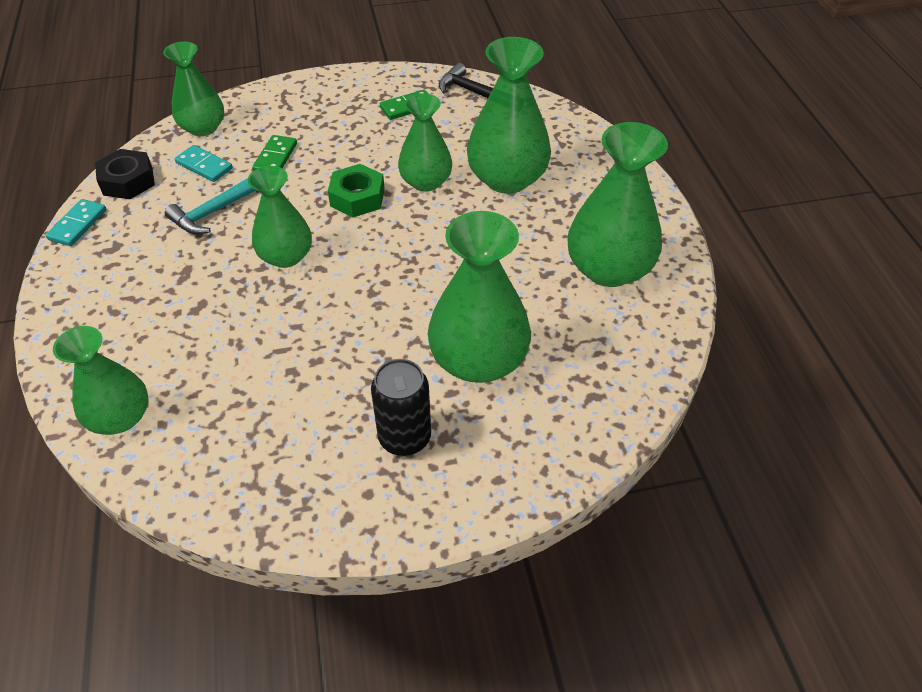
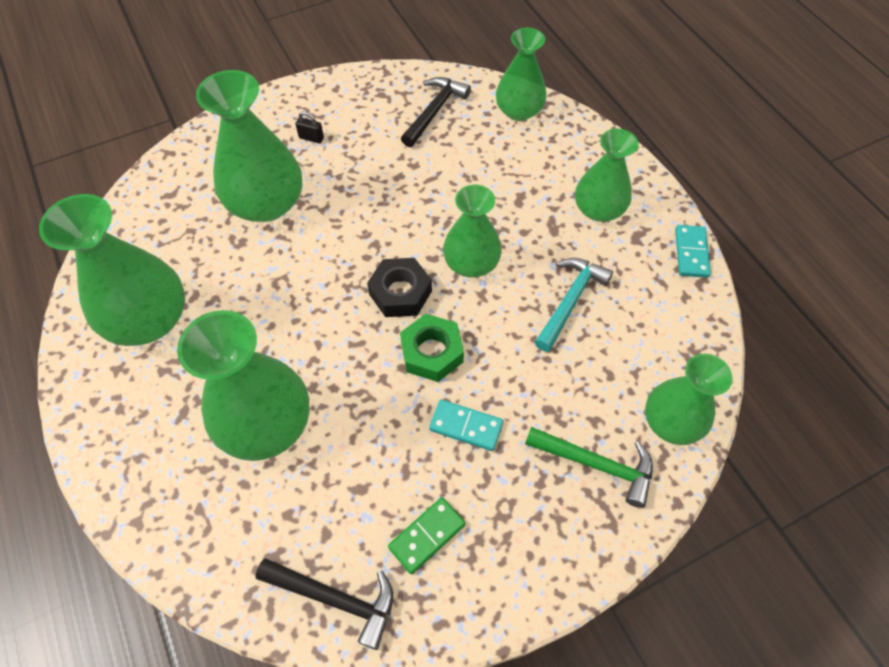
camera: 165 degrees right, 10 degrees up
(128, 181) = (689, 317): black nut -> black nut (400, 293)
(204, 166) = (625, 358): turquoise domino -> turquoise domino (466, 426)
(227, 442) = (434, 111): none -> black hammer
(274, 117) = (596, 465): none -> green hammer
(275, 157) = (553, 392): green domino -> none
(404, 437) = (311, 138): black can -> black padlock
(426, 181) = (362, 395): green vase -> green vase (598, 209)

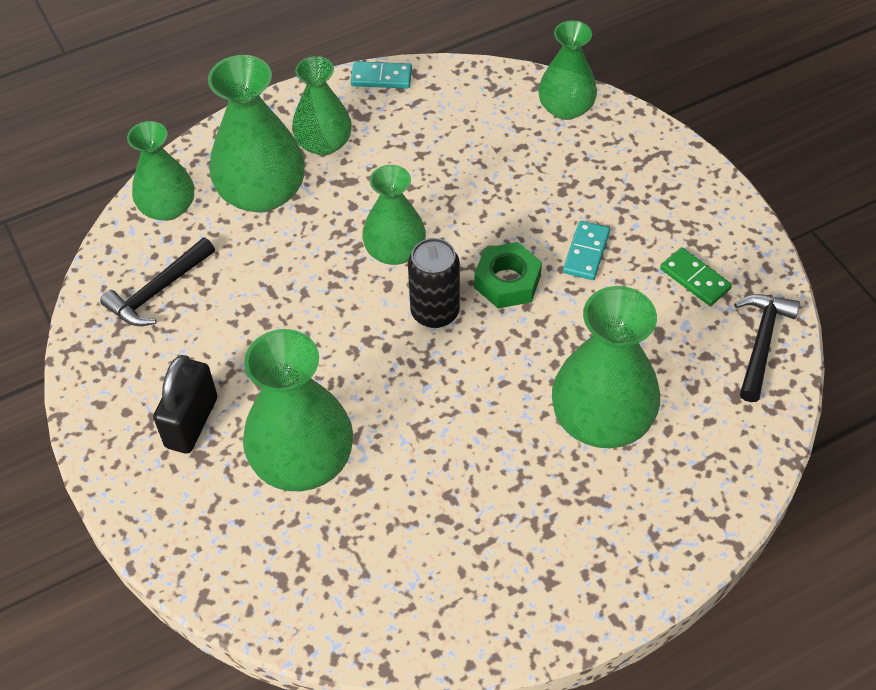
camera: 90 degrees left, 5 degrees down
(149, 319) = (480, 561): green vase -> green vase (262, 192)
(311, 138) = (192, 422): black padlock -> black padlock, size x2.24
(400, 293) = (435, 312): black nut -> black can
(434, 111) = (158, 291): black hammer -> black hammer turned 75 degrees counterclockwise
(570, 301) = (441, 171): turquoise hammer -> none
(596, 465) = (612, 160): green hammer -> none

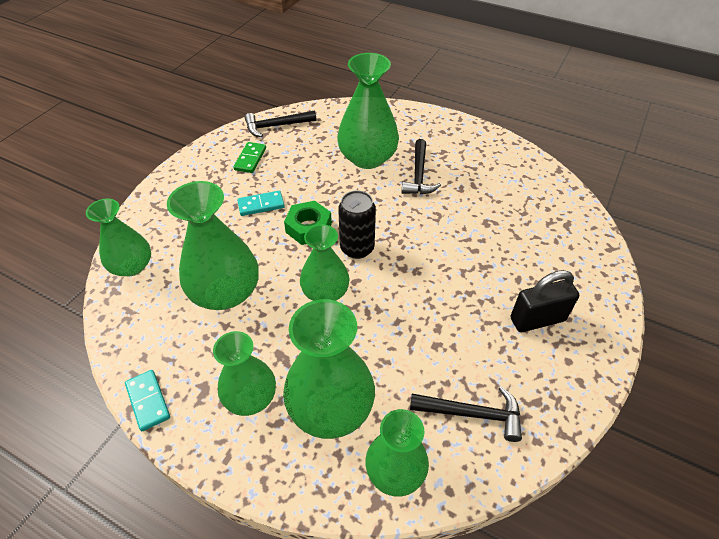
camera: 125 degrees left, 5 degrees down
(302, 460) = (502, 253): green vase -> green vase (225, 292)
(517, 461) = (418, 175): none -> black hammer

